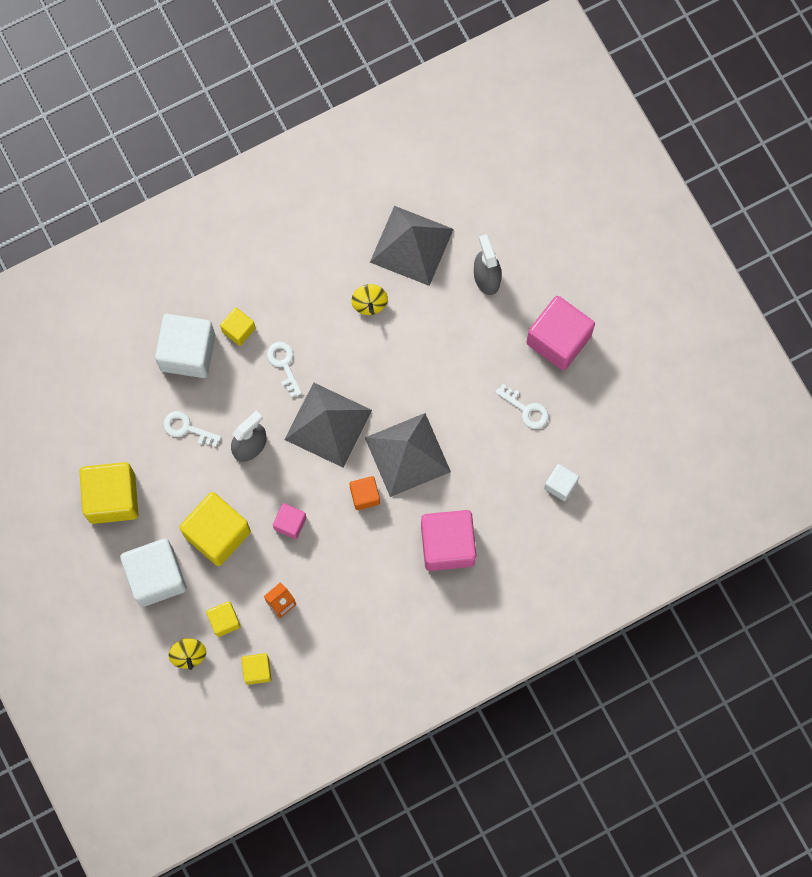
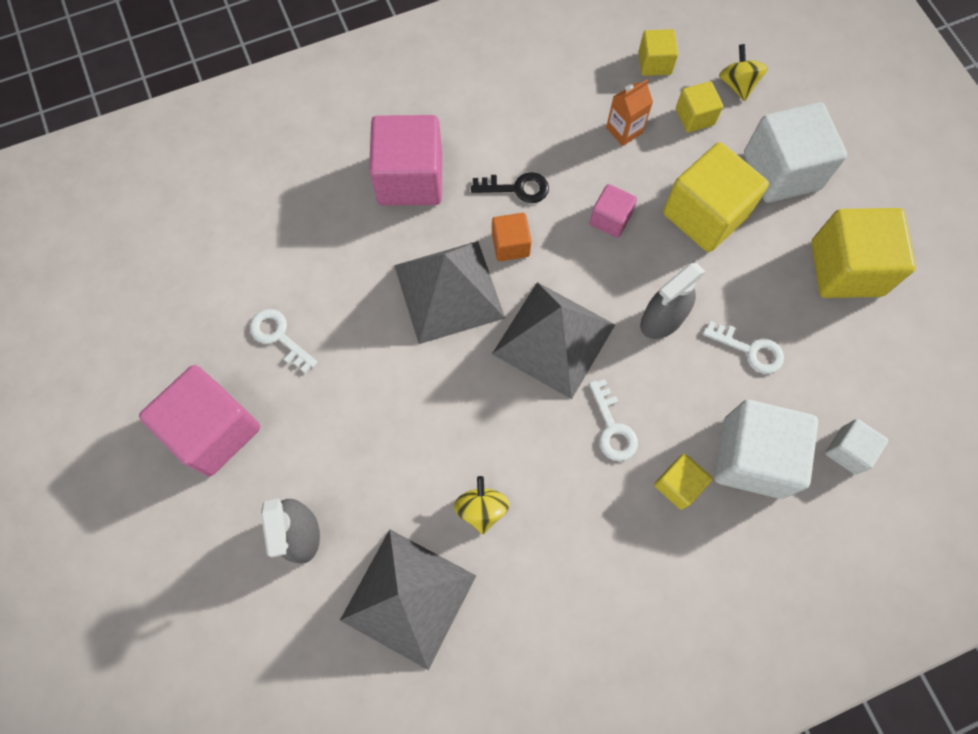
camera: 175 degrees left, 5 degrees down
(363, 544) = (517, 188): none -> black key
(560, 485) = (253, 237): white cube -> white cube (848, 450)

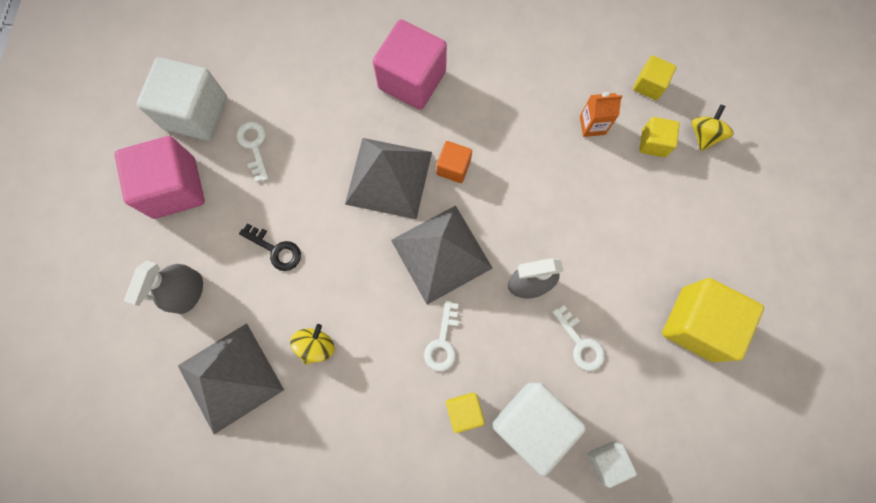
camera: 30 degrees right, 5 degrees up
(517, 188) = (484, 127): black key -> black key (276, 250)
(610, 219) = (538, 187): pink cube -> none
(705, 214) = (613, 222): yellow cube -> none
(781, 171) = (695, 221): white cube -> white cube (195, 113)

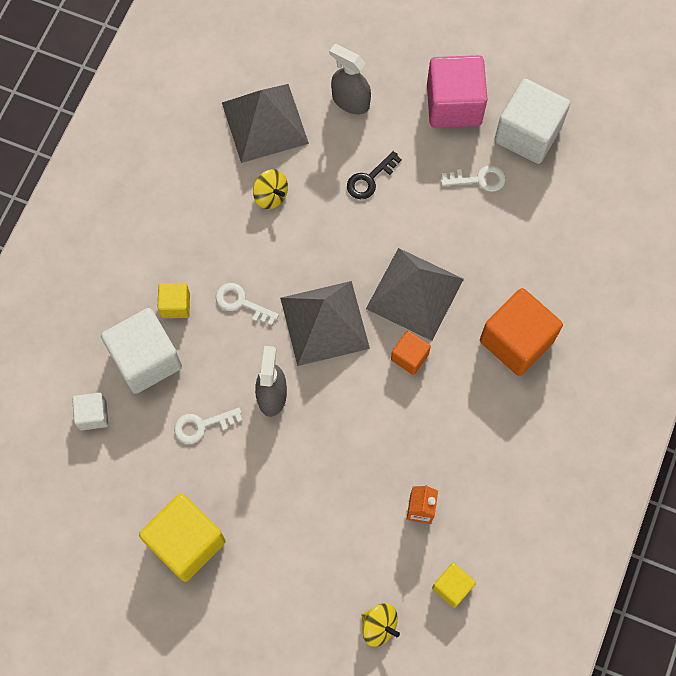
camera: 105 degrees right, 5 degrees down
(412, 80) = (516, 341): pink cube -> orange cube
(653, 143) = (384, 567): yellow cube -> none

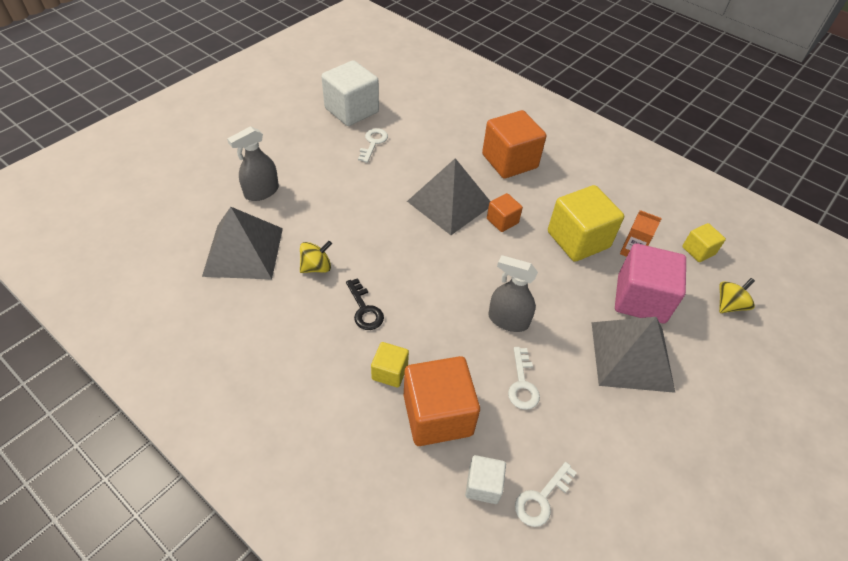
camera: 75 degrees left, 20 degrees down
(146, 359) = (437, 415): white cube -> orange cube
(186, 542) = (640, 432): yellow cube -> yellow cube (578, 239)
(241, 303) = (410, 318): white key -> white key (541, 499)
(324, 323) = (453, 264): grey pyramid -> grey pyramid (632, 356)
(369, 179) = (338, 200): black key -> black key (364, 309)
(454, 104) = (304, 138): pink cube -> pink cube (641, 299)

